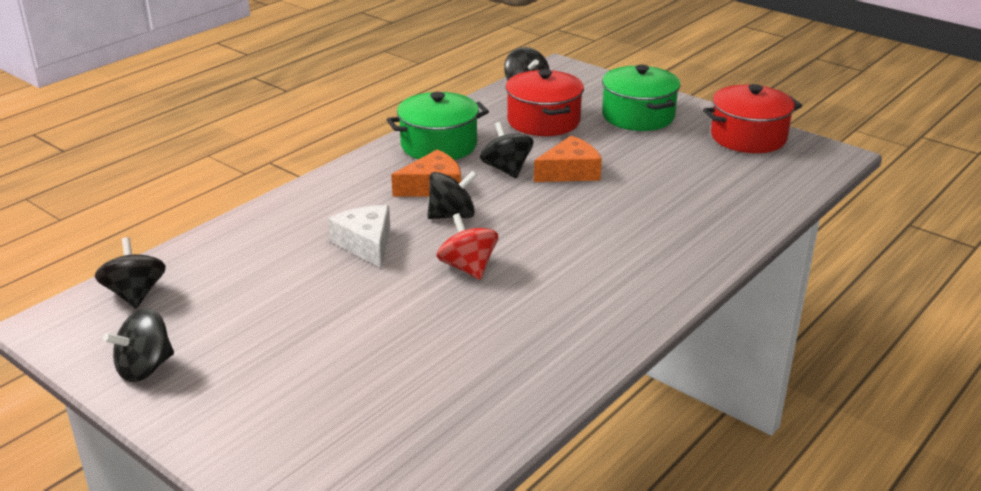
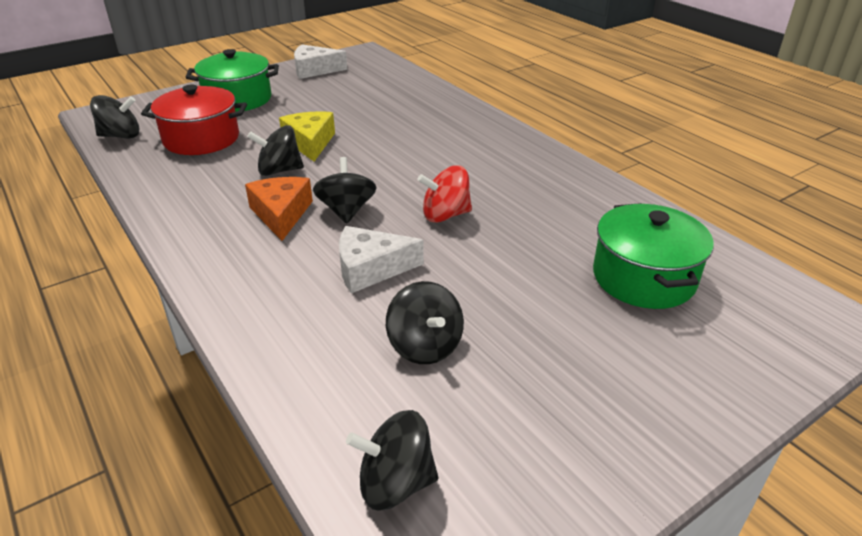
camera: 75 degrees left, 5 degrees up
(145, 368) = (575, 470): black spinning top -> black spinning top (425, 346)
(438, 145) = (194, 199): green pot -> green pot (643, 278)
(570, 172) = (310, 143): orange cheese -> yellow cheese
(748, 137) = (314, 70): red pot -> white cheese

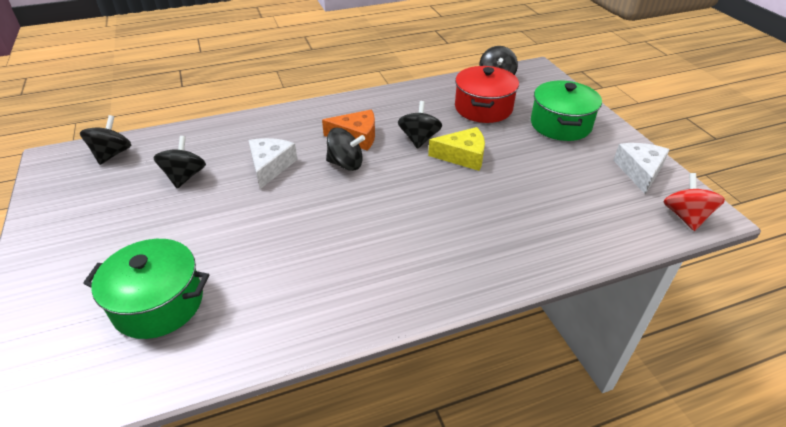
camera: 105 degrees right, 5 degrees up
(425, 346) = (185, 176): black spinning top -> black spinning top turned 105 degrees clockwise
(445, 215) = (313, 211): red spinning top -> red spinning top (685, 217)

